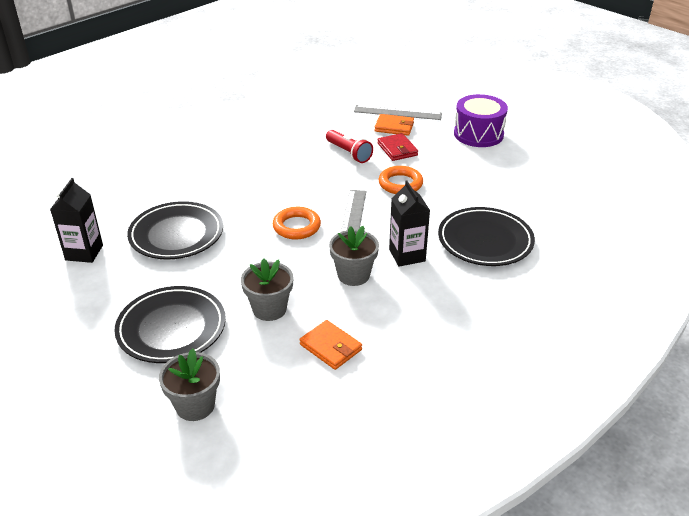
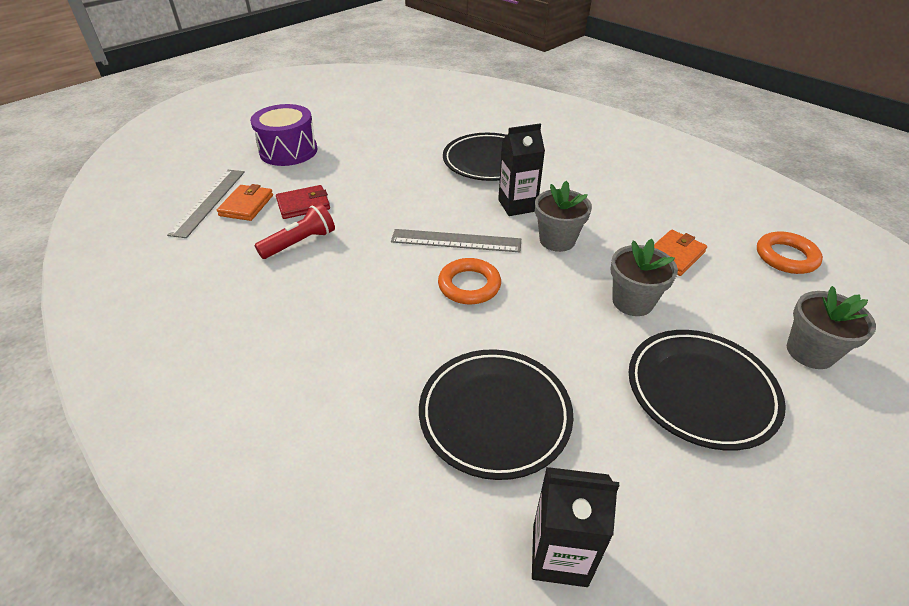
camera: 90 degrees left, 5 degrees up
(400, 184) = (382, 205): orange ring -> orange ring (786, 257)

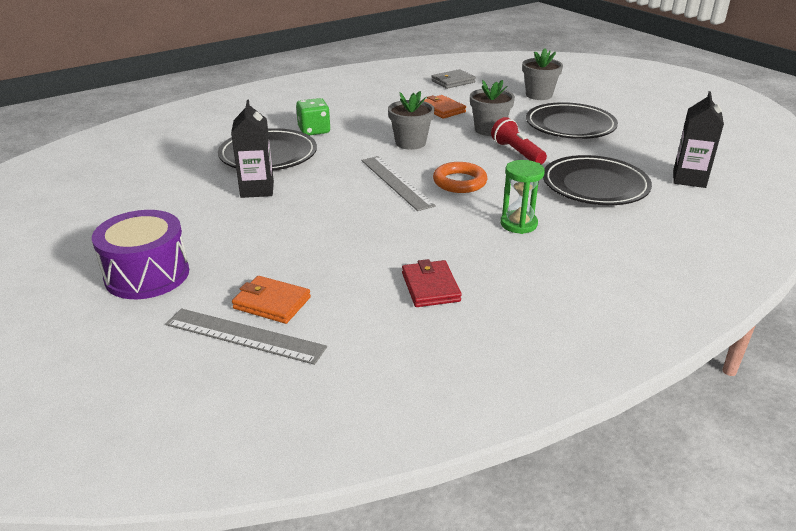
camera: 80 degrees left, 10 degrees down
(300, 242) = (368, 262): red flashlight -> red flashlight (517, 153)
(303, 205) = (293, 261): red wallet -> red wallet (430, 287)
(378, 337) = (518, 224): none -> green hourglass
(456, 241) = (396, 182): grey ruler -> grey ruler turned 45 degrees counterclockwise
(517, 205) = (353, 151): black carton -> black carton (257, 189)
(556, 176) = (314, 130): none -> green dice
(786, 257) = (453, 81): orange ring -> grey wallet

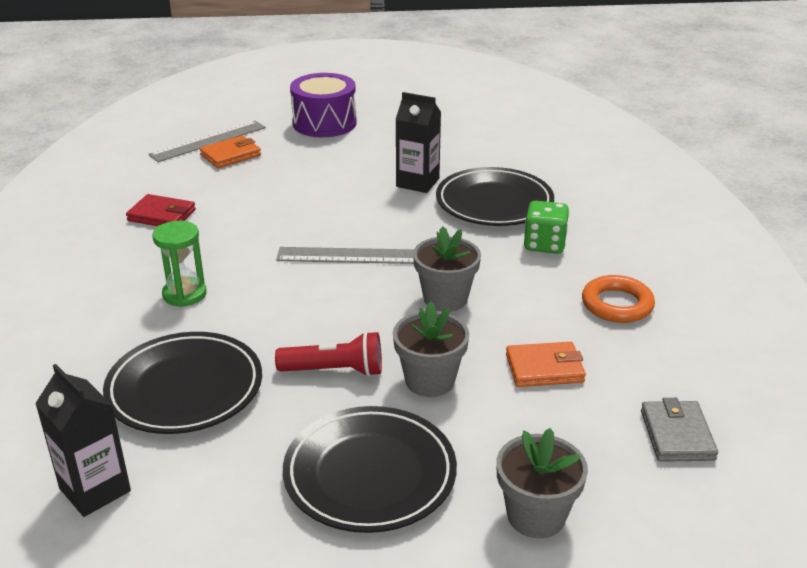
camera: 120 degrees right, 0 degrees up
(459, 182) = (308, 294): orange ring -> orange ring (617, 304)

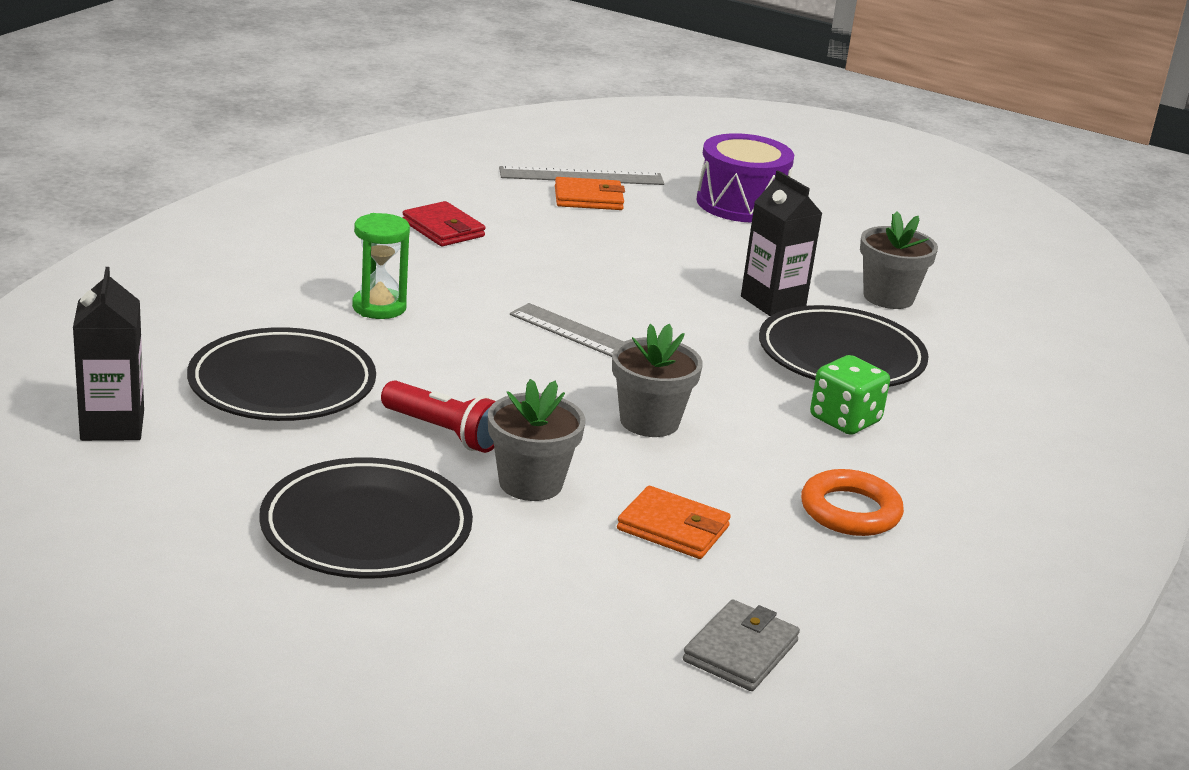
camera: 30 degrees right, 5 degrees down
(536, 516) = (484, 637): grey flower pot -> grey flower pot (888, 297)

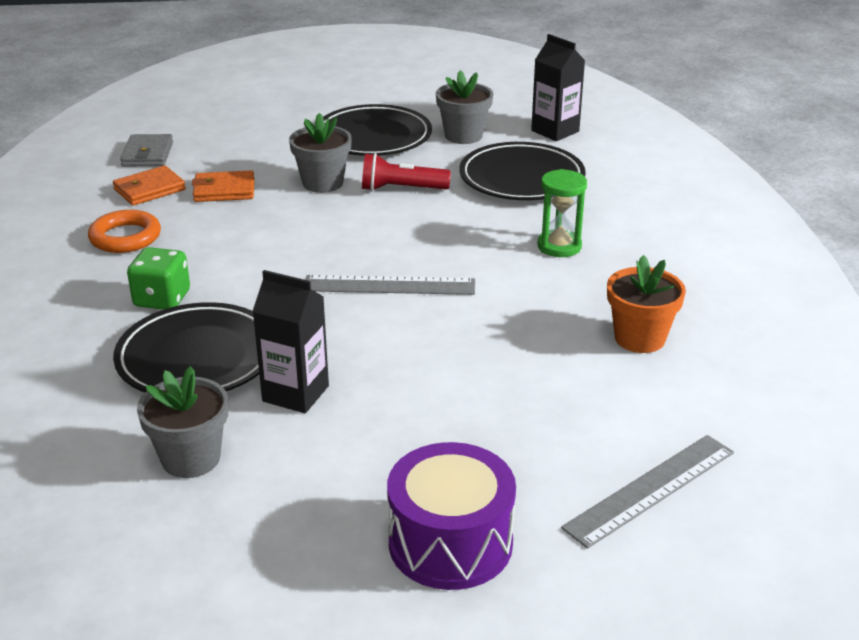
camera: 150 degrees right, 5 degrees up
(443, 229) = (639, 338): red wallet -> orange flower pot
(588, 198) = (596, 452): orange wallet -> orange wallet (149, 189)
(649, 421) = (294, 242): grey flower pot -> grey flower pot (463, 136)

